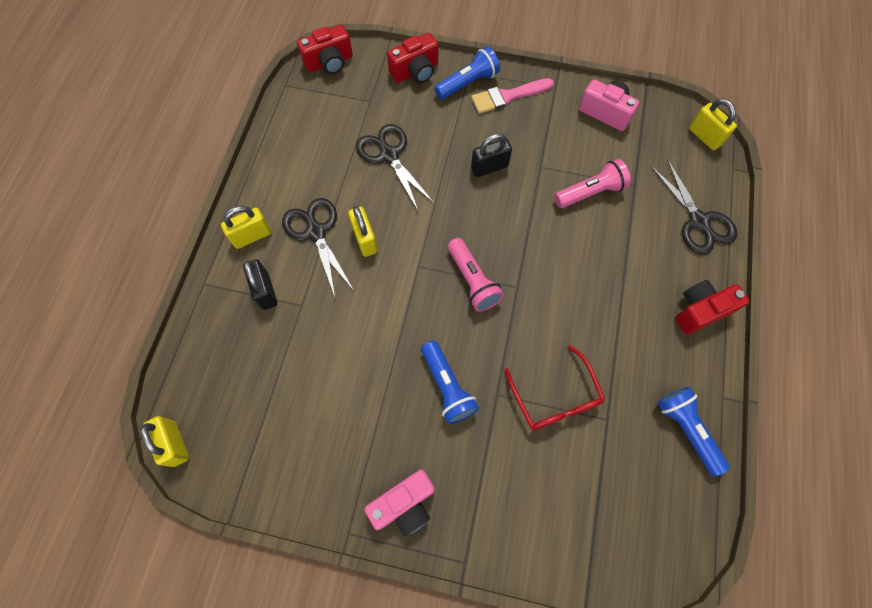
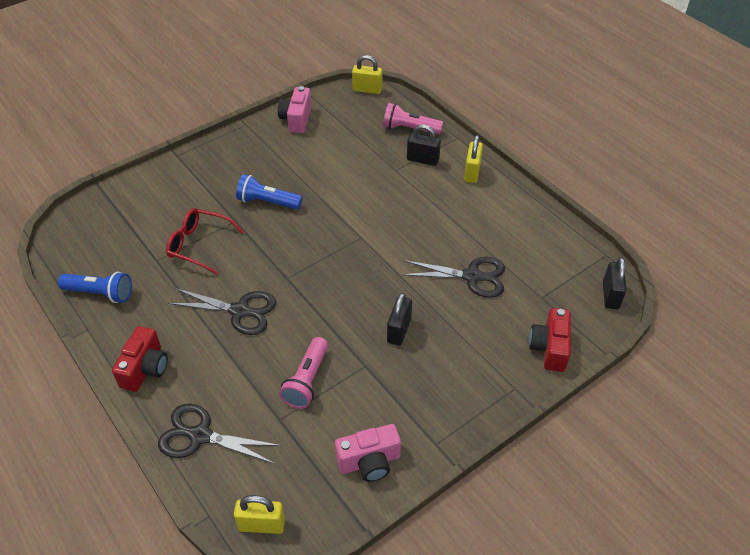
camera: 130 degrees right, 20 degrees down
(316, 232) = (443, 202): black scissors -> black scissors (240, 311)
(329, 62) = (610, 295): red camera -> black padlock
(365, 239) = (411, 223): yellow padlock -> none
(404, 504) = (231, 150): pink camera -> pink camera (296, 119)
(468, 83) = (502, 377): blue flashlight -> none
(472, 281) = (318, 257): pink flashlight -> pink flashlight (409, 129)
(507, 96) = (459, 396): pink brush -> none

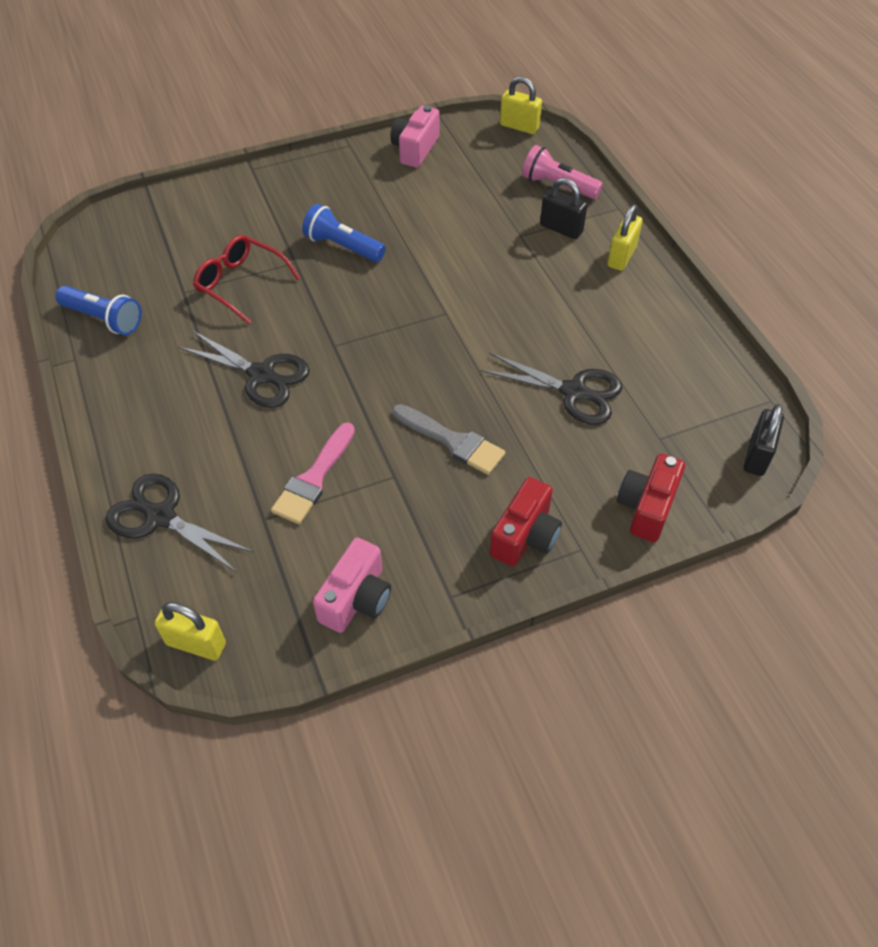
camera: 15 degrees right, 5 degrees up
(145, 369) = (124, 421): red camera -> red camera (525, 536)
(307, 380) = (314, 478): pink flashlight -> pink brush
(369, 462) = (356, 599): pink camera -> pink camera turned 60 degrees counterclockwise
(399, 330) = (452, 441): black padlock -> grey brush

